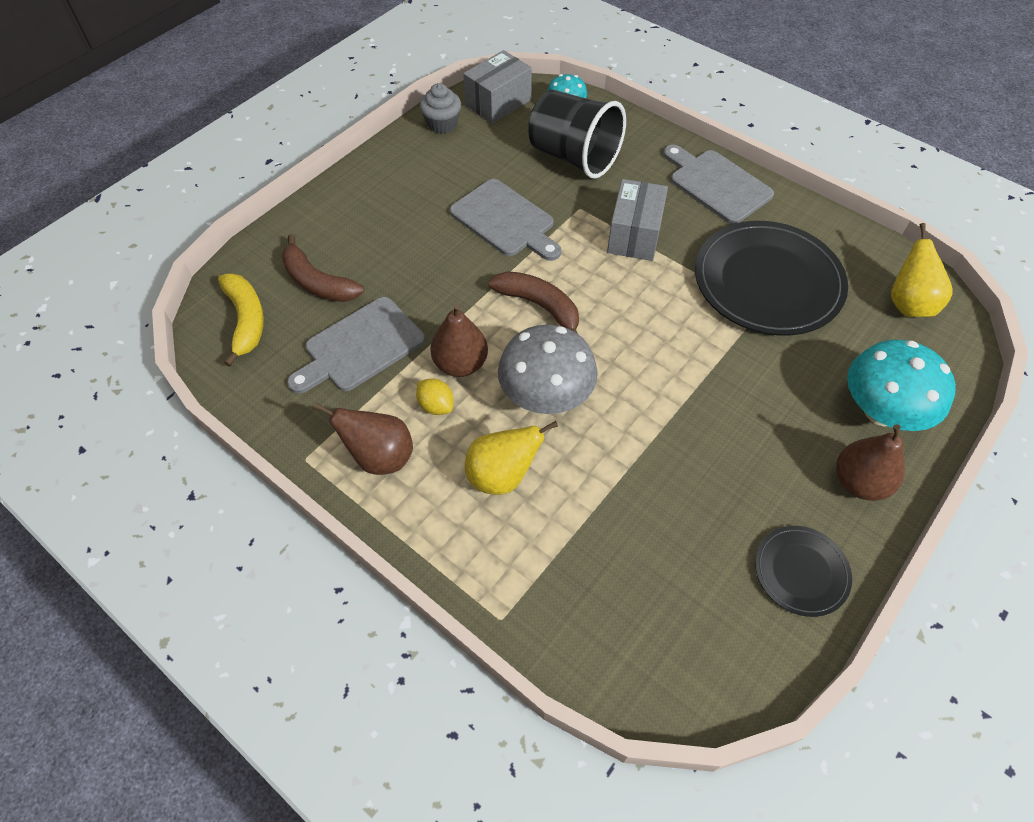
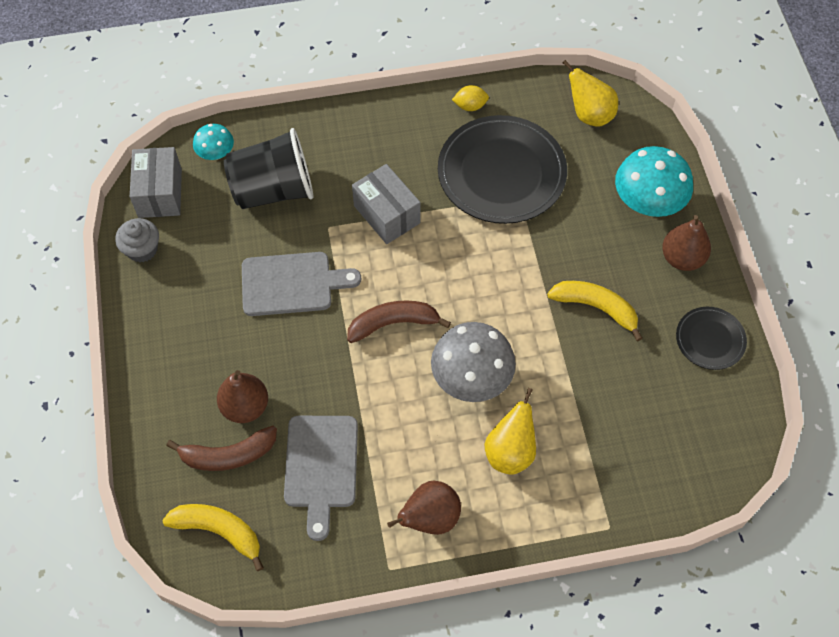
camera: 50 degrees left, 5 degrees up
(436, 405) = (419, 452): yellow lemon -> yellow lemon (470, 106)
(460, 364) = (397, 411): brown pear -> brown pear (245, 407)
(716, 184) = (391, 126): grey cutting board -> none
(721, 444) = (596, 308): none -> yellow banana

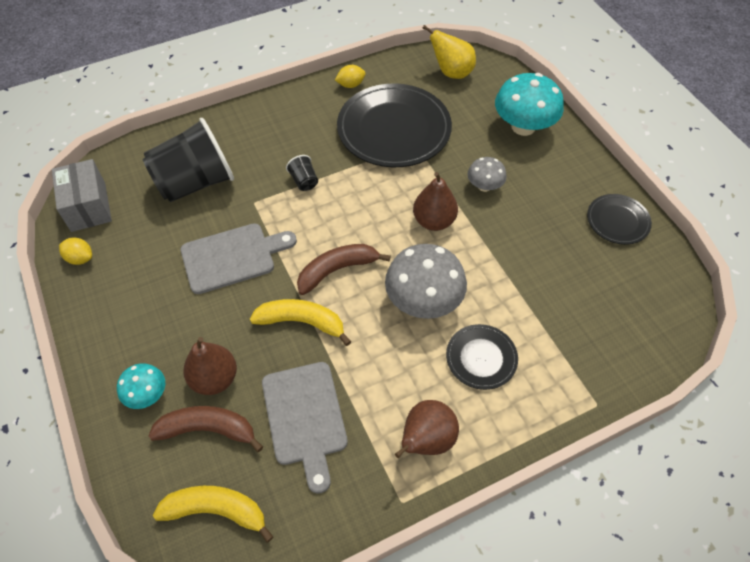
camera: 15 degrees left, 5 degrees down
(142, 249) = (80, 258): grey cupcake -> yellow lemon
(216, 153) = (135, 164): turquoise mushroom -> turquoise mushroom (147, 394)
(228, 455) = (208, 429): brown banana -> brown banana turned 150 degrees counterclockwise
(387, 214) = (304, 181): grey box -> black cup
(510, 452) = (481, 358): yellow pear -> black plate
(578, 264) = (484, 186): none -> grey mushroom
(596, 308) = (512, 217): yellow banana -> yellow banana (302, 322)
(682, 258) = (568, 163): brown pear -> brown pear (434, 221)

